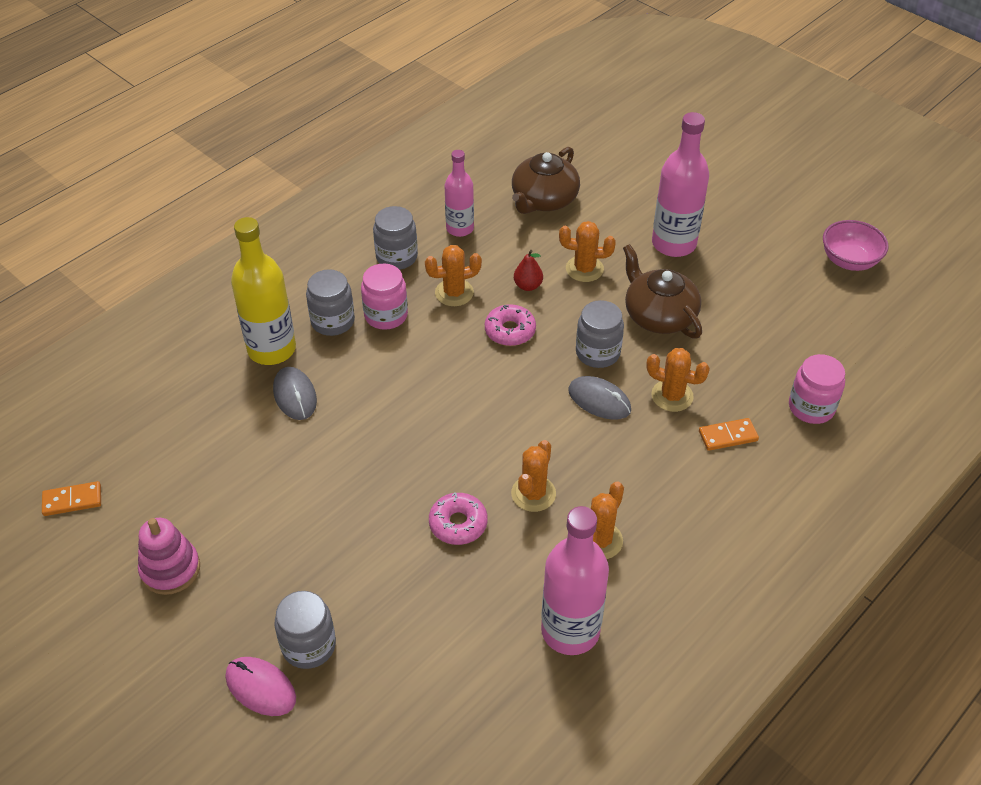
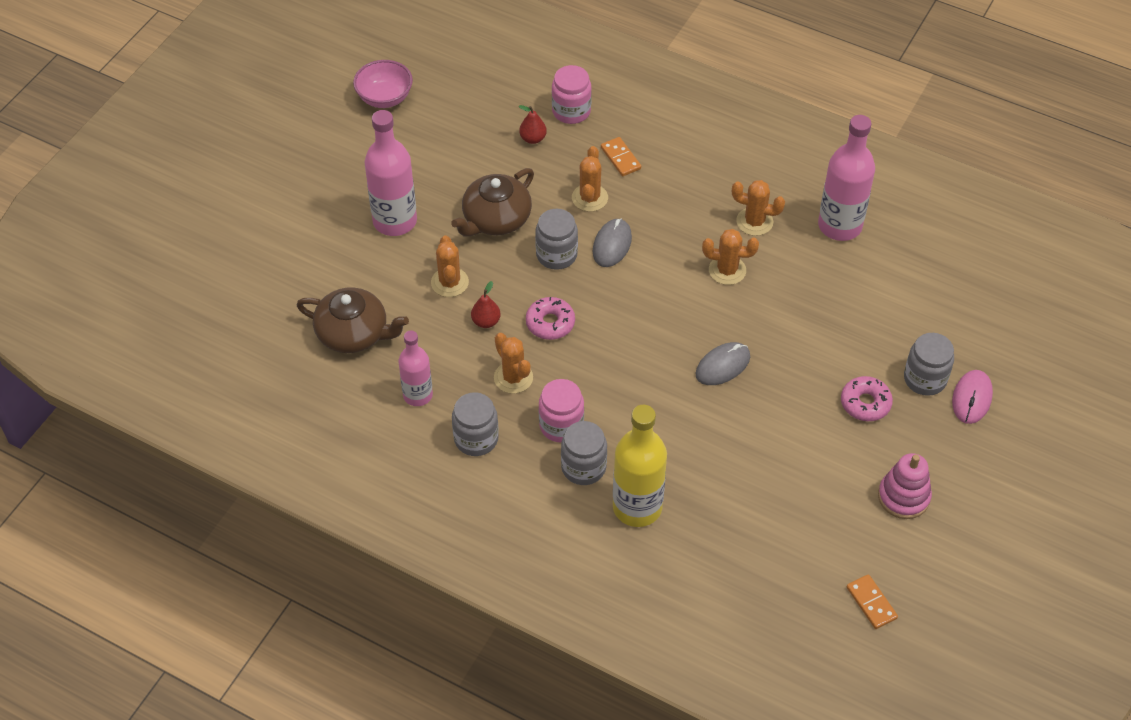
camera: 105 degrees left, 5 degrees up
(295, 395) = (687, 468): grey mouse -> grey mouse (722, 366)
(458, 524) = (776, 312): pink donut -> pink donut (865, 403)
(771, 366) = (533, 138): none -> red pear

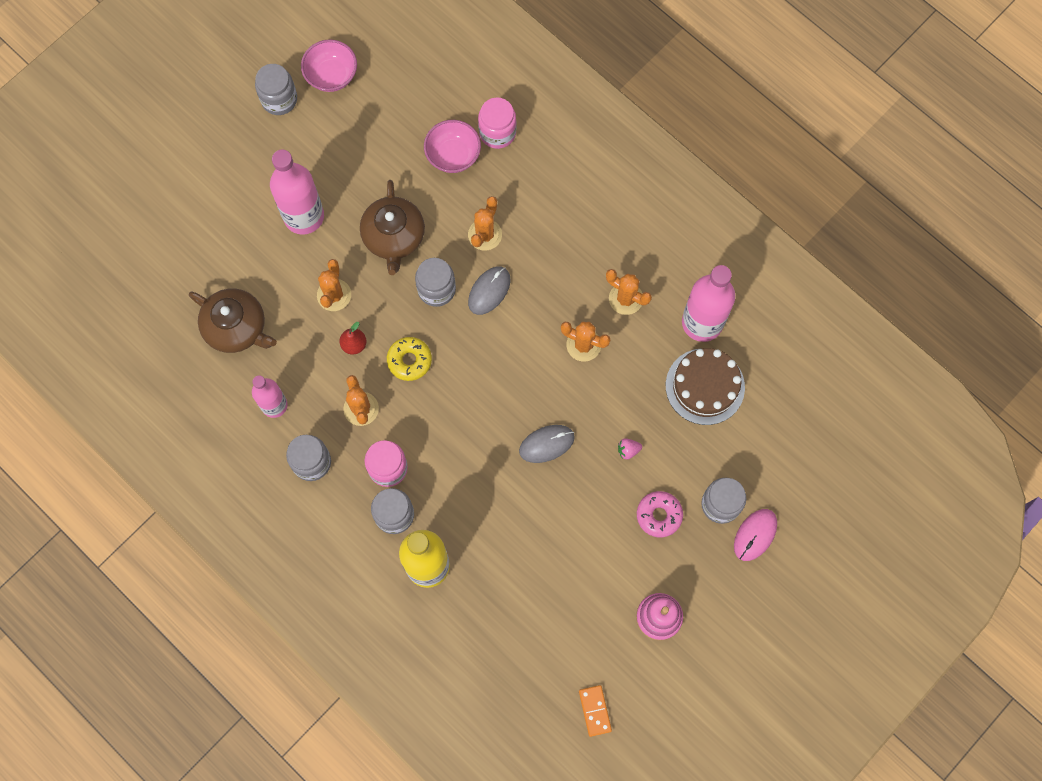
camera: 15 degrees right, 20 degrees up
(336, 128) = (279, 99): none -> grey jar
(495, 219) = (394, 237): brown teapot -> brown teapot turned 60 degrees counterclockwise
(533, 138) = (453, 155): red pear -> pink bowl
(550, 323) = (409, 360): pink donut -> yellow donut
(620, 158) = (526, 197): orange domino -> none
(809, 352) = (628, 450): none -> pink strawberry
(865, 279) = (705, 386): none -> brown cake

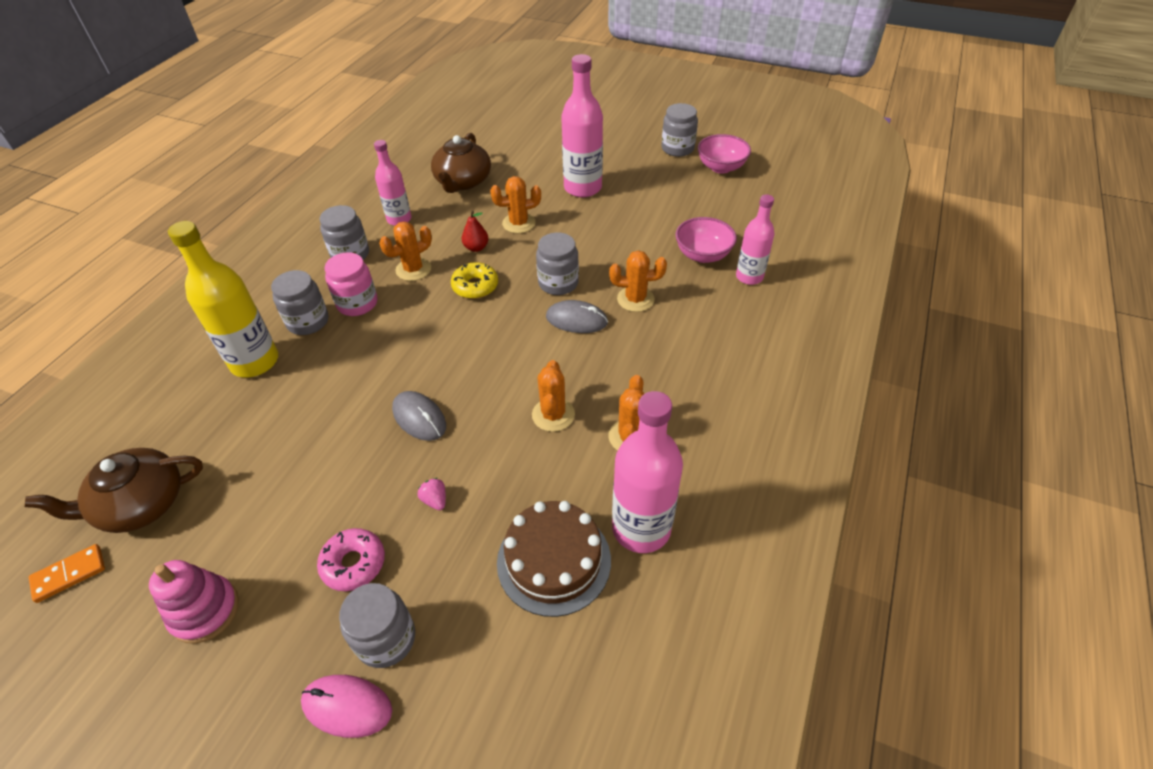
camera: 70 degrees right, 25 degrees down
(394, 237) = (595, 242): brown teapot -> brown teapot (140, 504)
(497, 132) = (749, 277): pink jar -> pink bottle

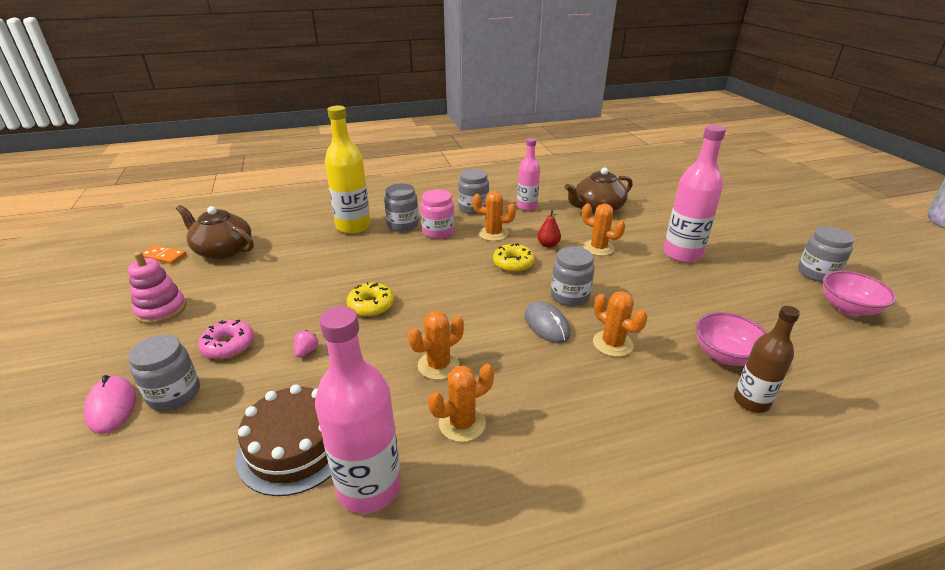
camera: 50 degrees right, 15 degrees down
(419, 418) = (371, 305): grey mouse -> yellow donut
(749, 277) = (751, 401): pink bottle -> brown bottle

